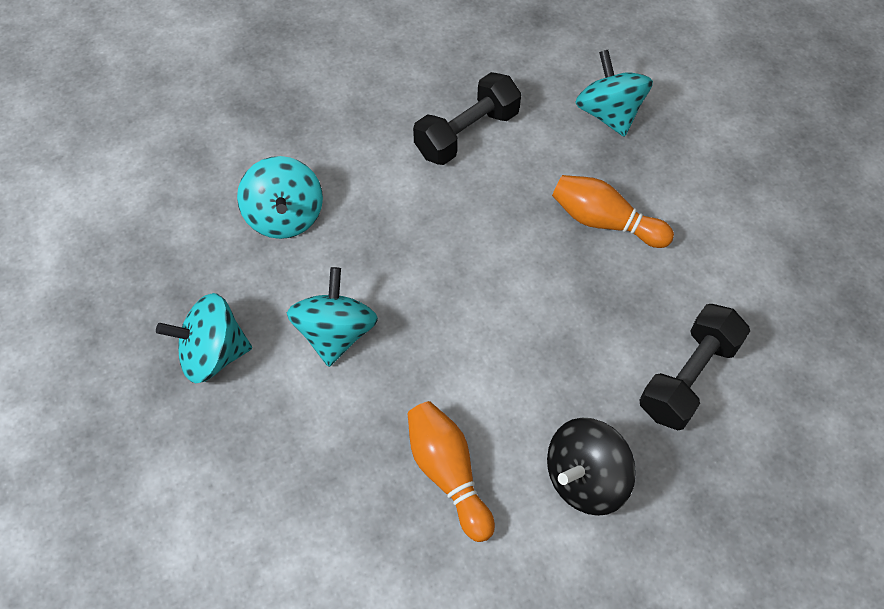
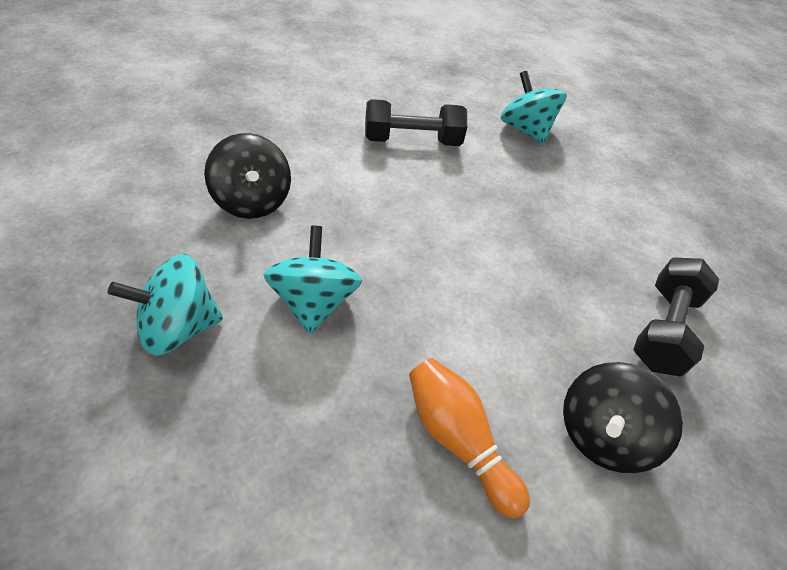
camera: 15 degrees left, 10 degrees down
(285, 217) = (252, 201): turquoise spinning top -> black spinning top
(467, 134) = (412, 141): black dumbbell -> black dumbbell turned 45 degrees clockwise
(605, 222) = (546, 204): orange bowling pin -> none

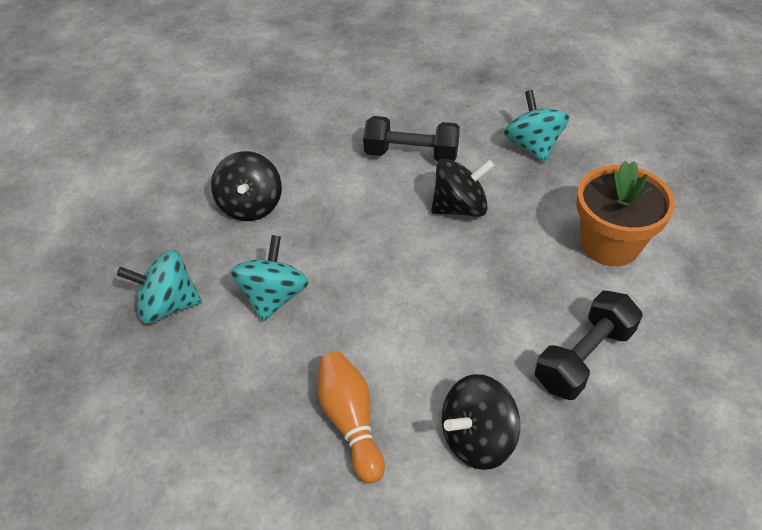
camera: 25 degrees right, 0 degrees up
(481, 190) = (460, 207): none -> black spinning top
(633, 216) = (610, 244): none -> orange flower pot

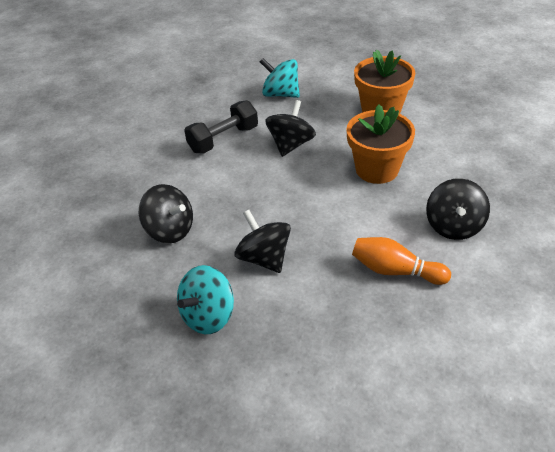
camera: 50 degrees left, 5 degrees down
(274, 296) = (264, 258): turquoise spinning top -> black spinning top
(500, 304) = (377, 169): none -> orange flower pot
(583, 357) = (441, 161): black dumbbell -> none

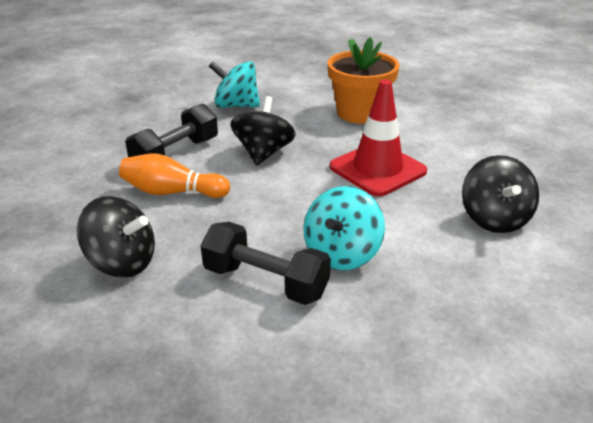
camera: 15 degrees left, 10 degrees down
(208, 316) = (203, 368): turquoise spinning top -> turquoise spinning top (342, 254)
(264, 258) = (265, 282): black spinning top -> black dumbbell
(377, 169) = (377, 169): orange flower pot -> red traffic cone
(395, 271) = (445, 277): orange bowling pin -> orange bowling pin (172, 192)

